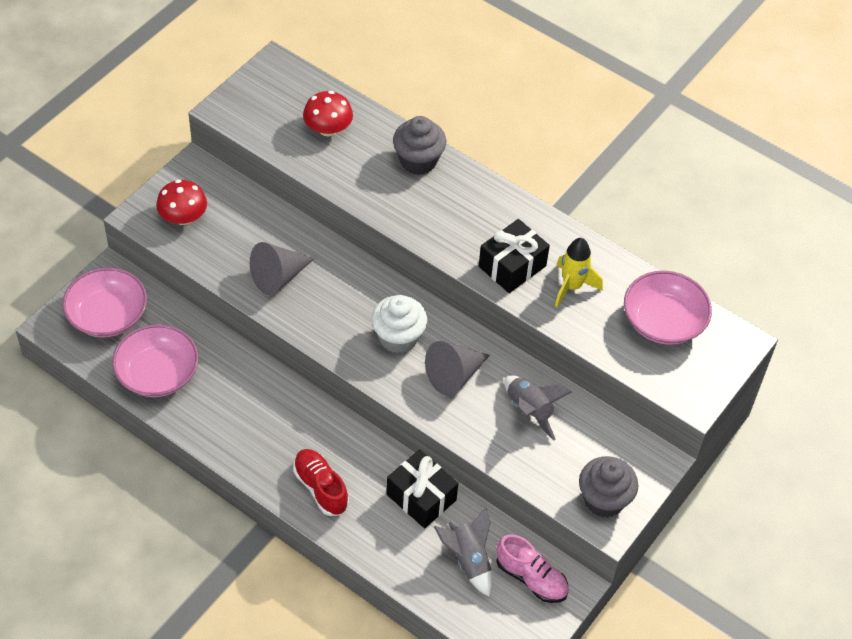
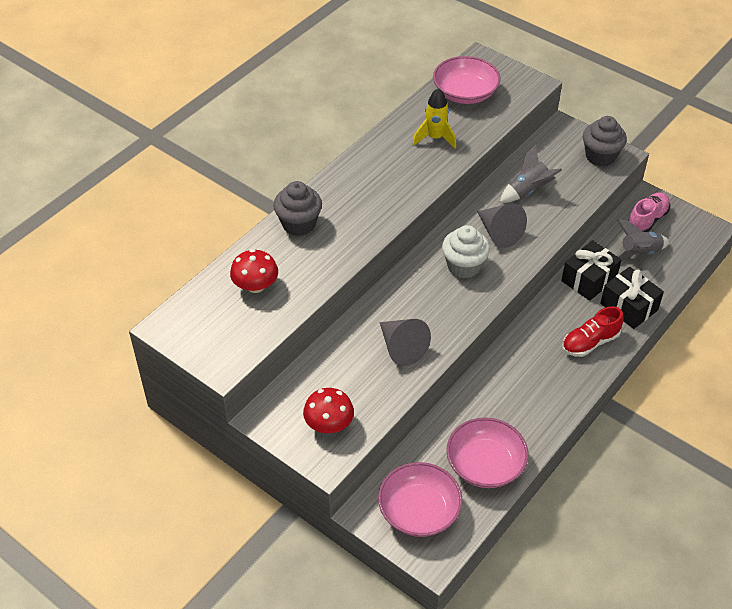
camera: 85 degrees left, 5 degrees down
(512, 266) = (416, 170): black gift -> black gift (629, 307)

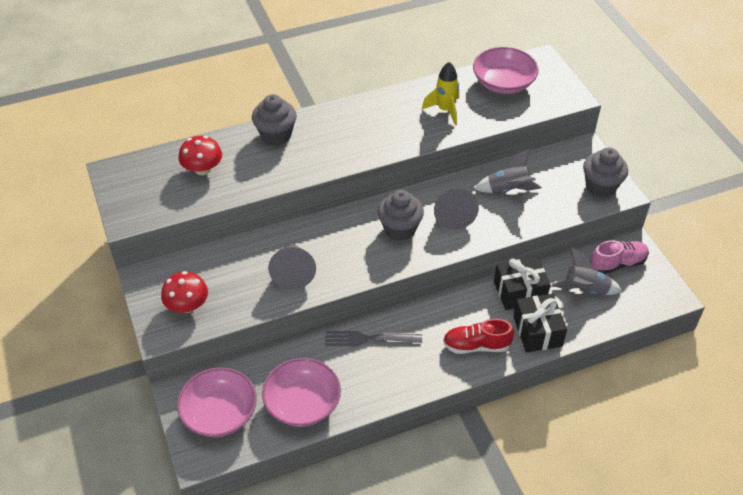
camera: 30 degrees right, 0 degrees up
(464, 266) = (400, 229): white cupcake -> grey cupcake
(496, 380) = (369, 339): none -> grey fork

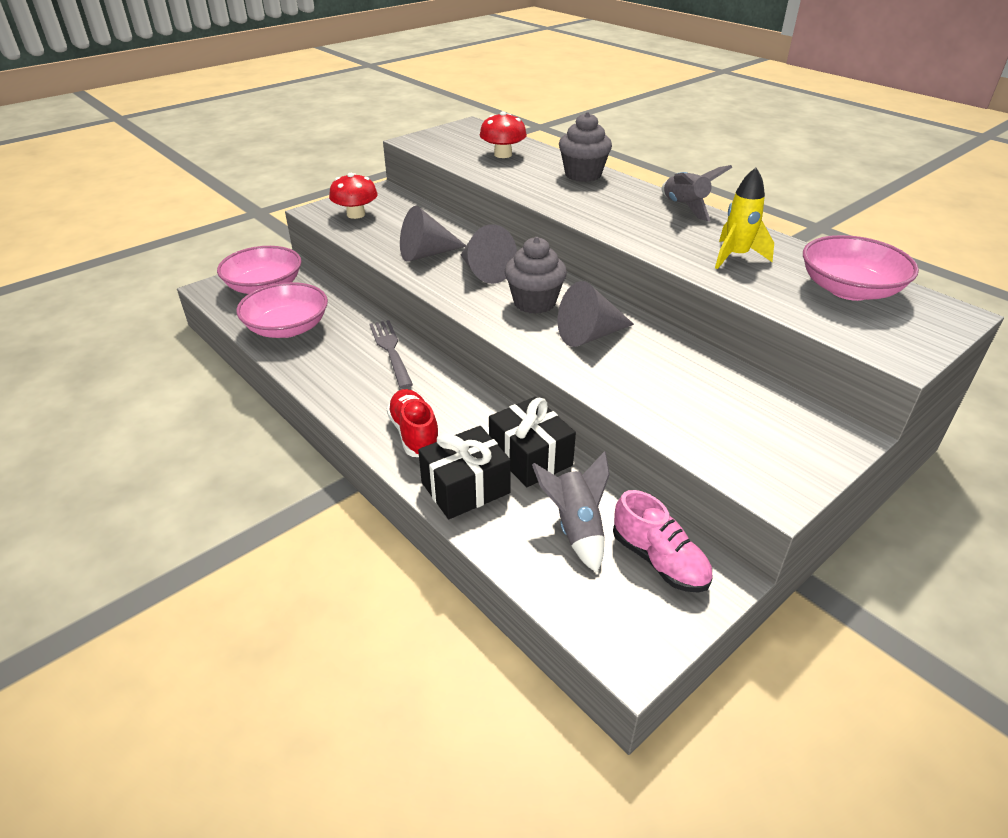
camera: 70 degrees right, 10 degrees down
(341, 244) = (484, 272): none -> grey cone
(508, 190) = (675, 372): grey rocket -> grey rocket (684, 208)
(600, 186) = (770, 465): grey cupcake -> none

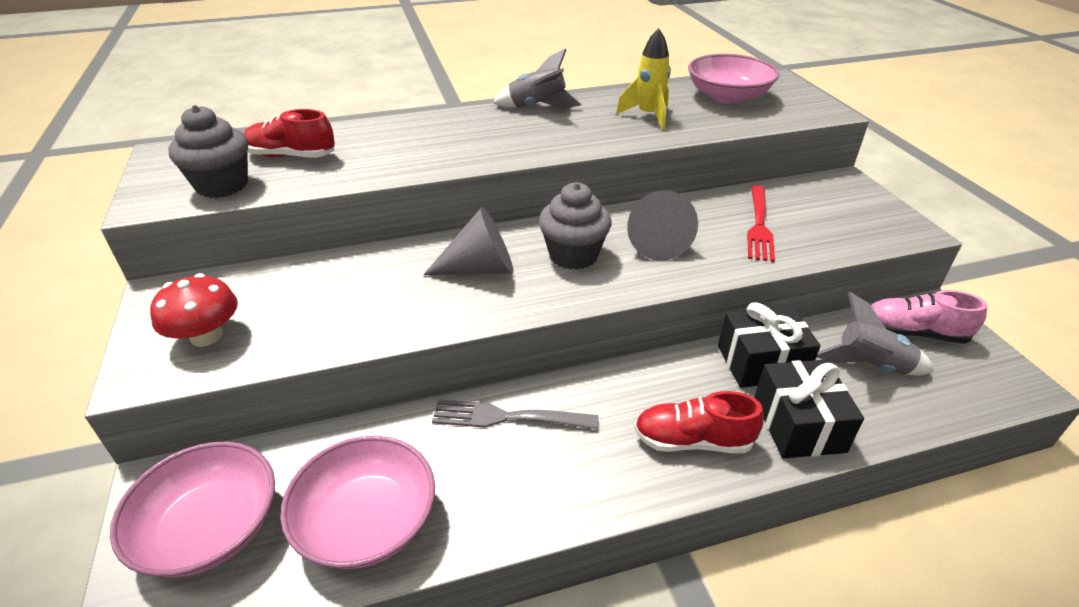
camera: 65 degrees left, 0 degrees up
(426, 254) = (395, 300): grey cone -> none
(503, 154) = (291, 156): red mushroom -> red shoe
(583, 175) = (409, 129): grey cupcake -> grey cupcake (222, 185)
(659, 560) = (914, 333): pink shoe -> pink shoe turned 150 degrees counterclockwise
(675, 385) = (759, 225): none -> red fork

